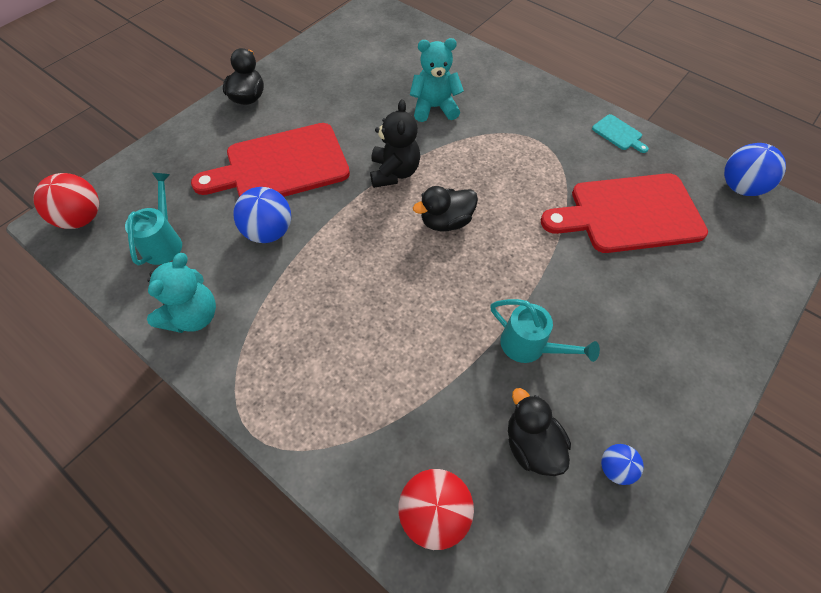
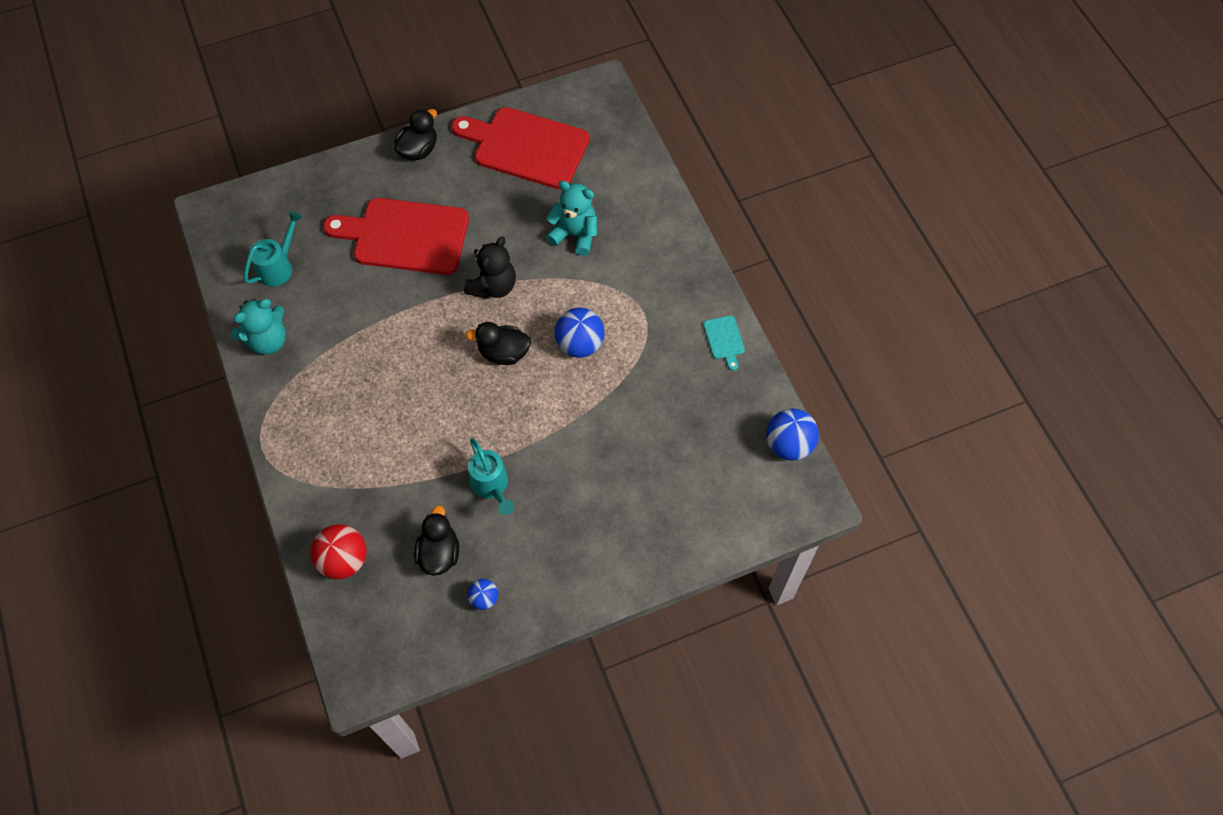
camera: 30 degrees right, 5 degrees up
(81, 218) = (229, 216): red ball -> none
(268, 232) = (360, 295): blue ball -> blue ball (580, 344)
(629, 214) = (664, 420): red cutting board -> red cutting board (526, 147)

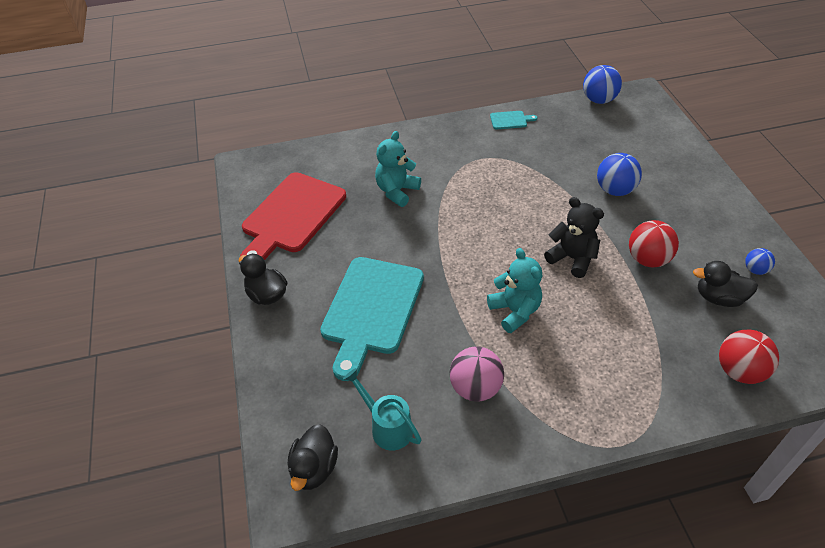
camera: 80 degrees left, 15 degrees down
(268, 340) = (485, 438): turquoise teddy bear -> turquoise teddy bear (515, 311)
(319, 330) = (475, 388): none -> pink ball
(405, 236) = (371, 309): red cutting board -> turquoise cutting board
(491, 486) = (648, 259): turquoise watering can -> red ball
(493, 286) = (442, 247): black teddy bear -> black teddy bear (572, 258)
(503, 353) = (514, 244): black duck -> black duck (314, 468)
(580, 344) = (508, 196): blue ball -> blue ball (615, 190)

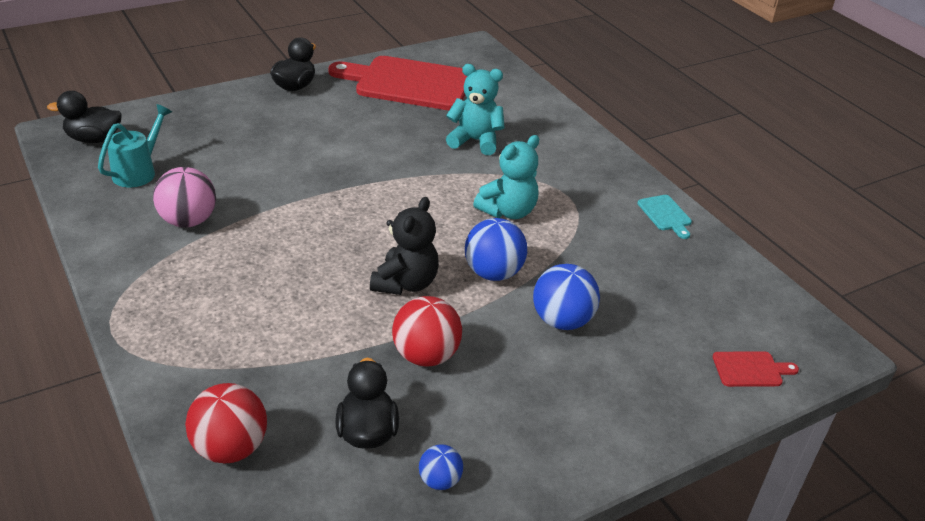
camera: 70 degrees right, 10 degrees down
(371, 309) = (287, 145): turquoise cutting board -> none
(515, 311) = (303, 241): turquoise teddy bear -> turquoise teddy bear (508, 211)
(599, 100) = (777, 299): blue ball -> blue ball (493, 273)
(658, 126) = (750, 369): none -> red cutting board

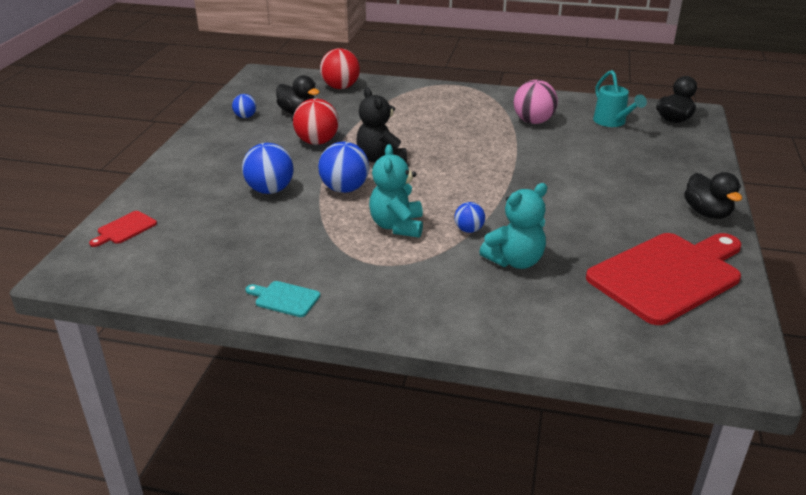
camera: 135 degrees right, 5 degrees down
(463, 175) = (469, 230): none -> blue ball

